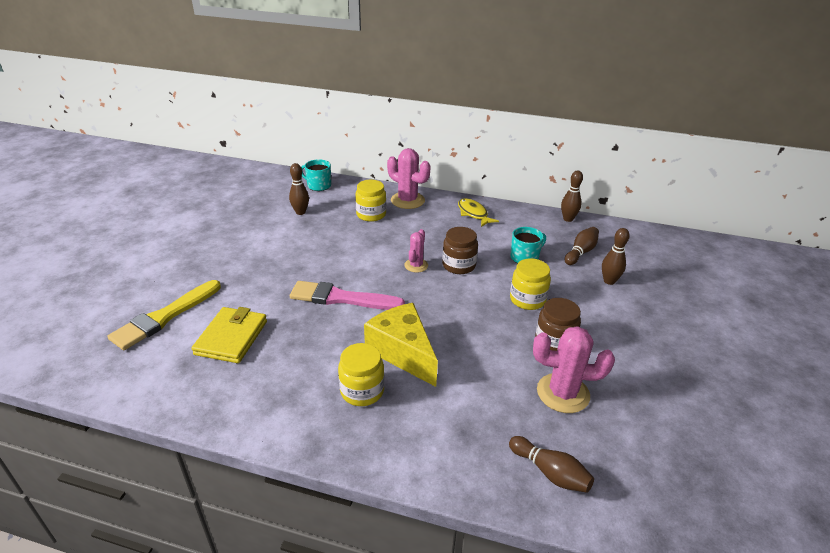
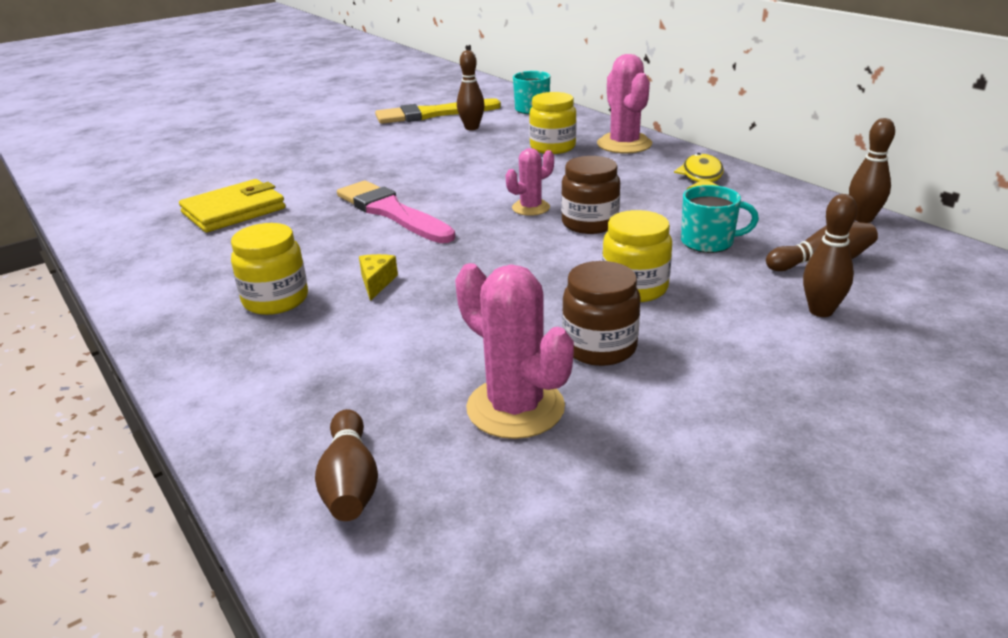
camera: 40 degrees right, 5 degrees down
(164, 317) = (208, 177): yellow brush -> yellow brush (432, 114)
(403, 352) = (377, 283): yellow cheese -> yellow cheese, size x0.41

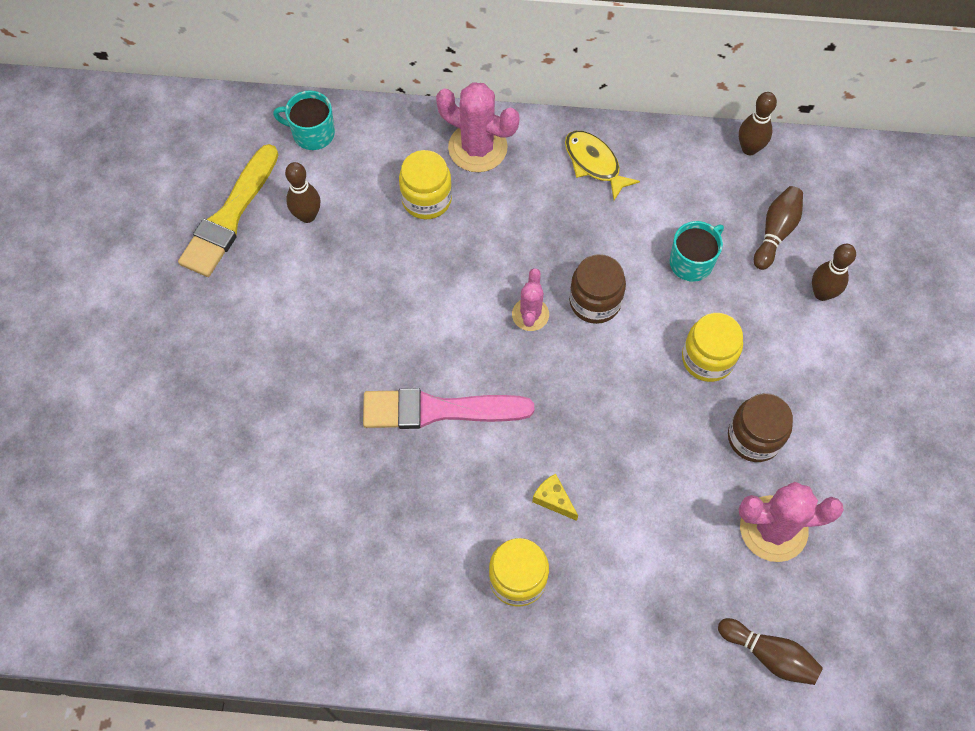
camera: 50 degrees left, 35 degrees up
(234, 211) = (310, 521): yellow wallet -> none

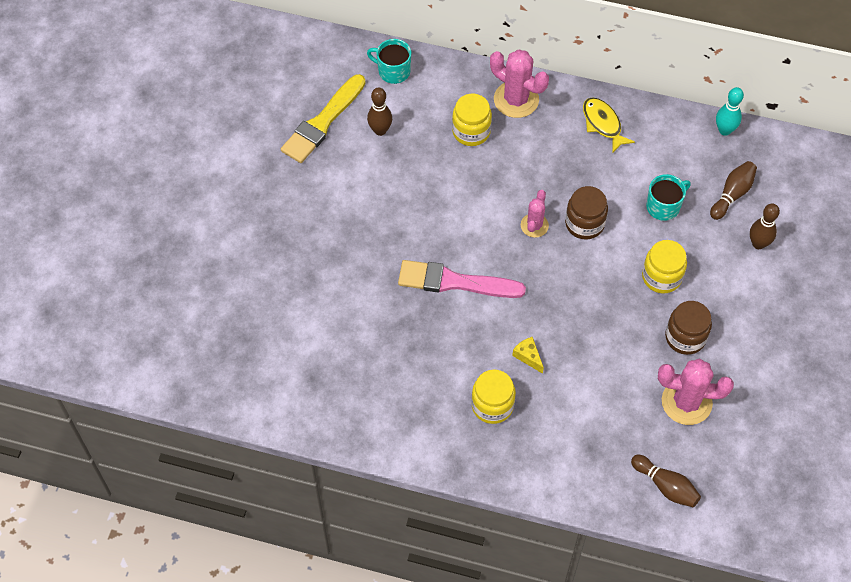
camera: 10 degrees right, 5 degrees down
(749, 148) = (724, 130): brown bowling pin -> turquoise bowling pin

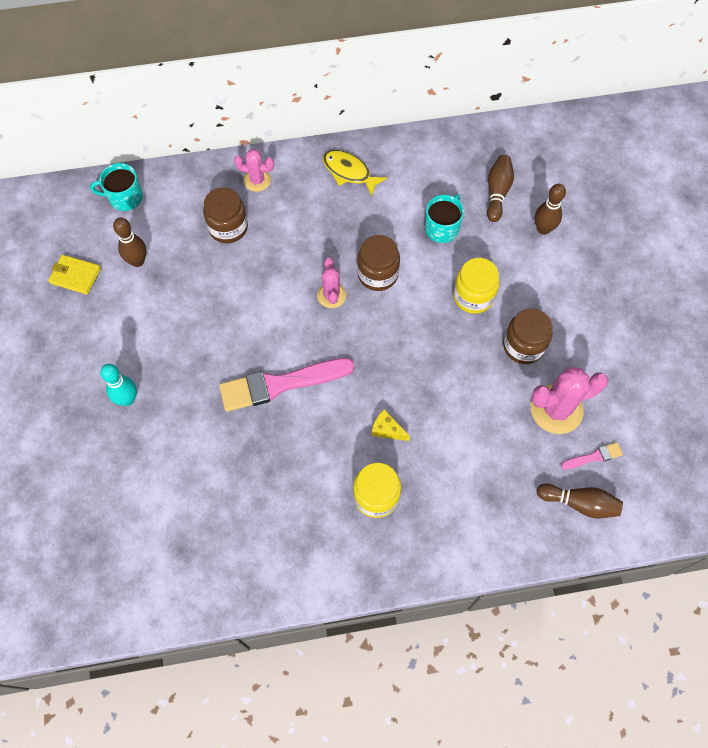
camera: 25 degrees left, 5 degrees up
(322, 122) = (75, 276): yellow brush -> yellow wallet
(471, 131) = (228, 227): yellow jar -> brown jar
(516, 99) = (257, 180): pink cactus -> pink cactus, size x0.59
(699, 454) = (594, 456): none -> pink brush
(724, 130) = (461, 136): turquoise bowling pin -> turquoise bowling pin (127, 399)

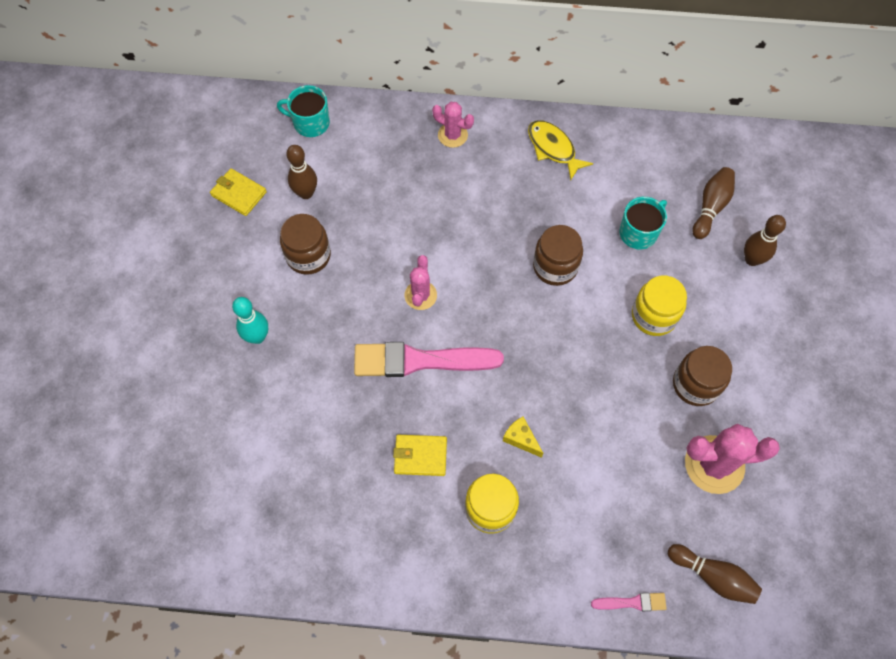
camera: 15 degrees right, 0 degrees up
(228, 227) = (409, 179): brown jar -> brown jar (308, 256)
(303, 467) = (420, 456): none -> yellow wallet
(331, 295) = (499, 278): pink cactus -> pink cactus (420, 295)
(594, 456) = (743, 528): pink brush -> pink brush (632, 602)

